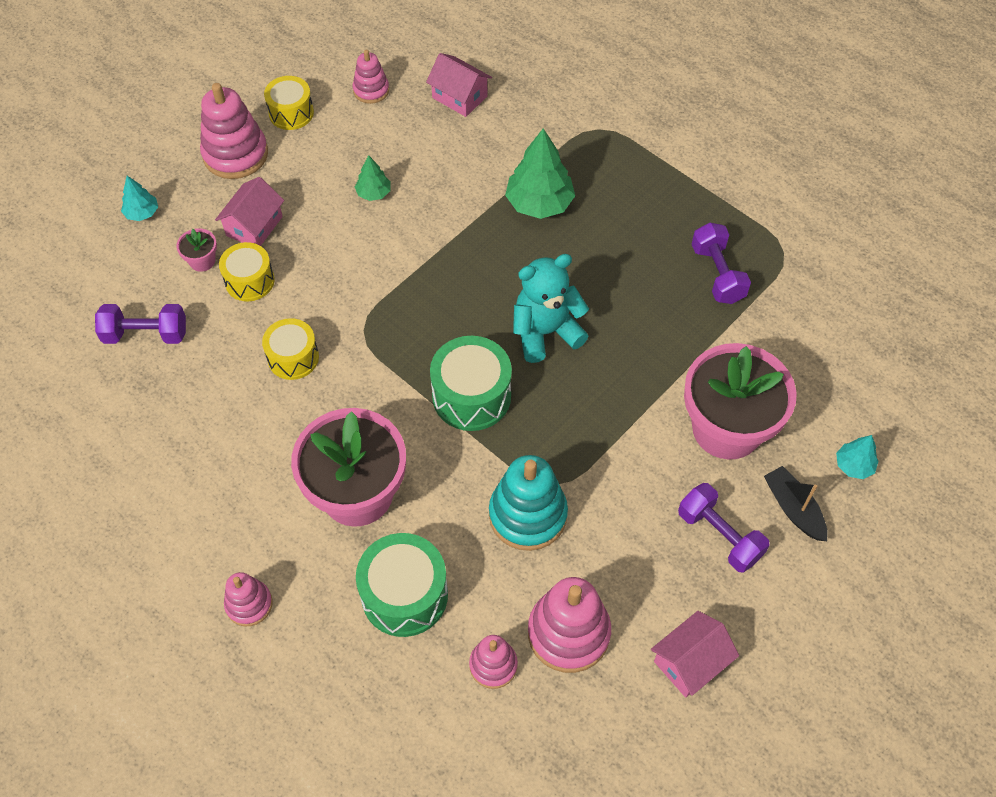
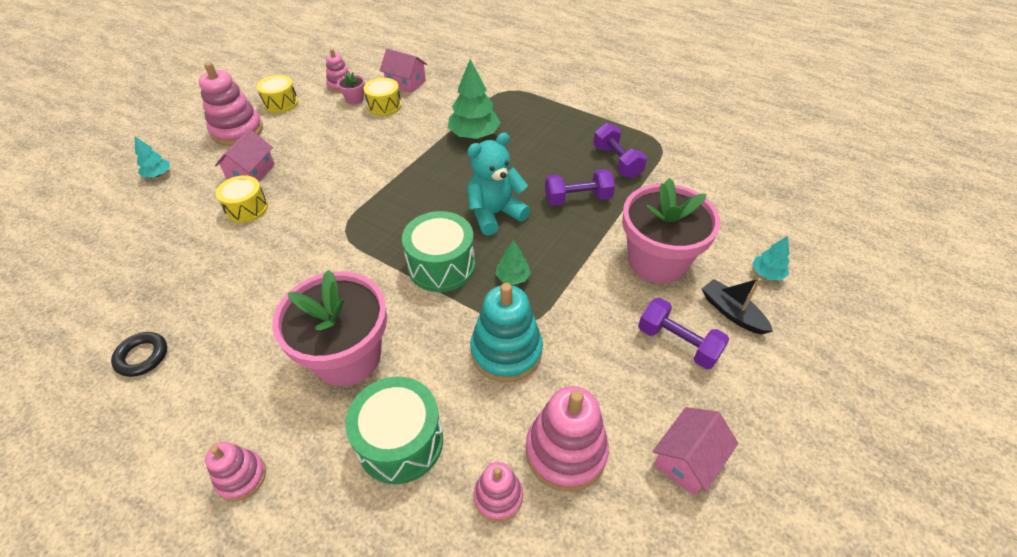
camera: 10 degrees left, 10 degrees down
(145, 459) = (142, 356): none -> black ring
(146, 334) = (153, 257): purple dumbbell -> purple dumbbell (577, 199)
(202, 261) = (207, 200): pink flower pot -> pink flower pot (354, 99)
(293, 357) = (285, 257): yellow drum -> yellow drum (384, 106)
(374, 193) = (347, 142): green tree -> green tree (513, 277)

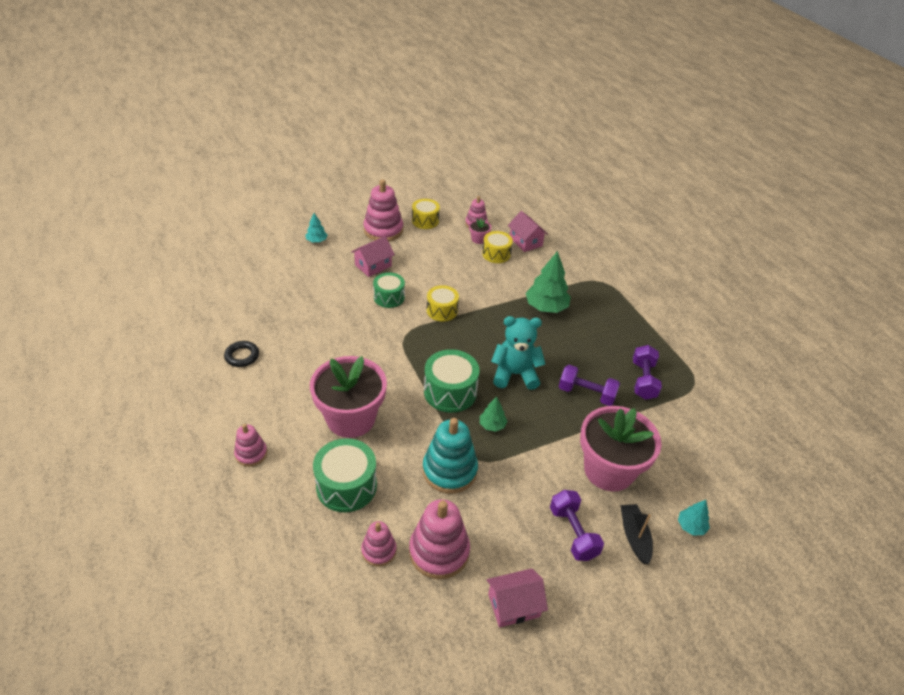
camera: 30 degrees right, 5 degrees down
(247, 208) = (354, 290): yellow drum -> yellow drum (442, 310)
(296, 198) = (389, 297): none -> green drum

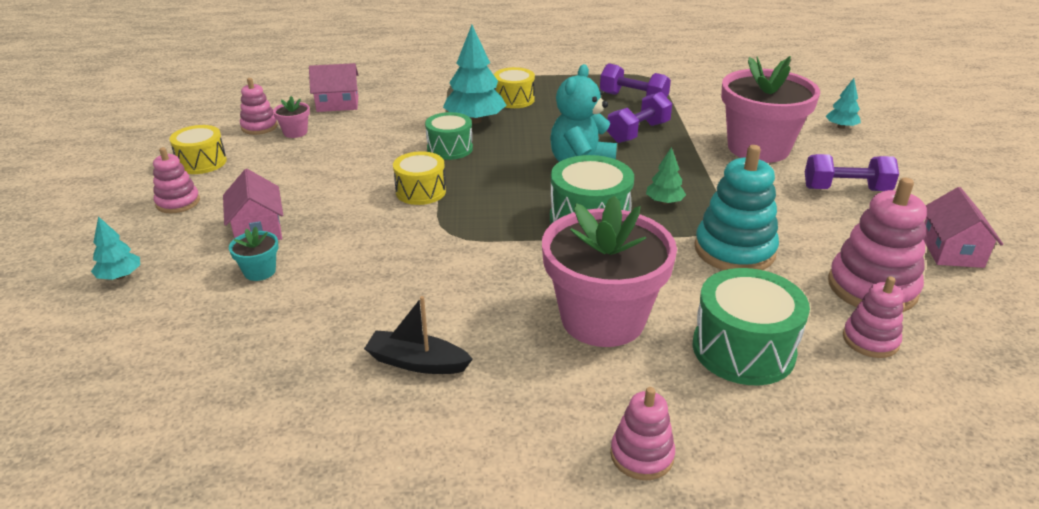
camera: 65 degrees left, 10 degrees down
(242, 356) = (369, 431): black ring -> none
(338, 280) = (260, 271): none -> turquoise flower pot
(383, 230) = (178, 202): pink stacking toy -> pink stacking toy, size x0.58
(389, 297) = (351, 230): green drum -> green drum (450, 148)
(496, 254) = (341, 128): yellow drum -> yellow drum (514, 99)
(546, 307) = (475, 120): green tree -> turquoise tree
(634, 536) = (852, 157): black boat -> black boat (417, 362)

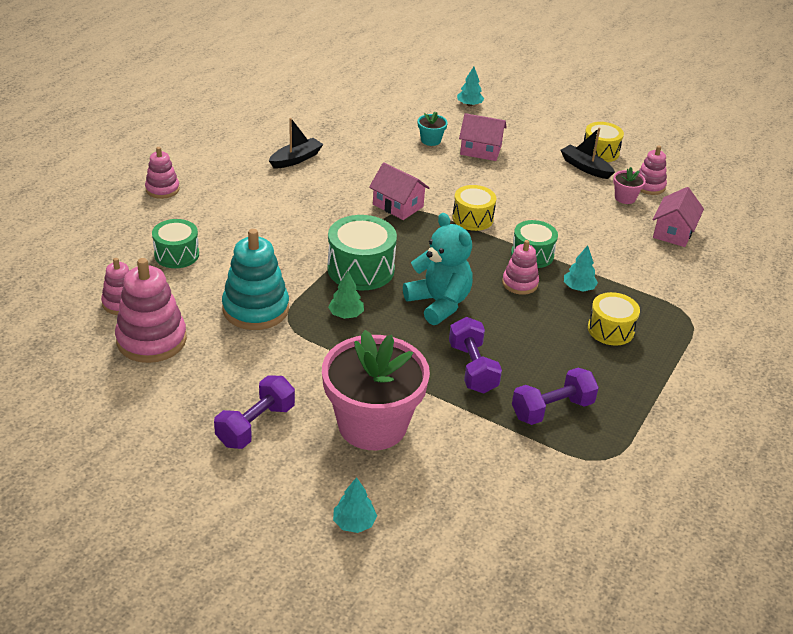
camera: 120 degrees right, 5 degrees up
(178, 202) = (544, 134): pink stacking toy -> pink stacking toy (520, 283)
(247, 162) = (585, 167): none -> black boat
(475, 120) = (578, 288): turquoise tree -> turquoise tree, size x0.53
(602, 319) = (258, 224): pink flower pot -> none
(743, 349) = (177, 254): green drum -> green drum, size x0.66
(951, 250) = (129, 413): pink house -> pink house (398, 205)

